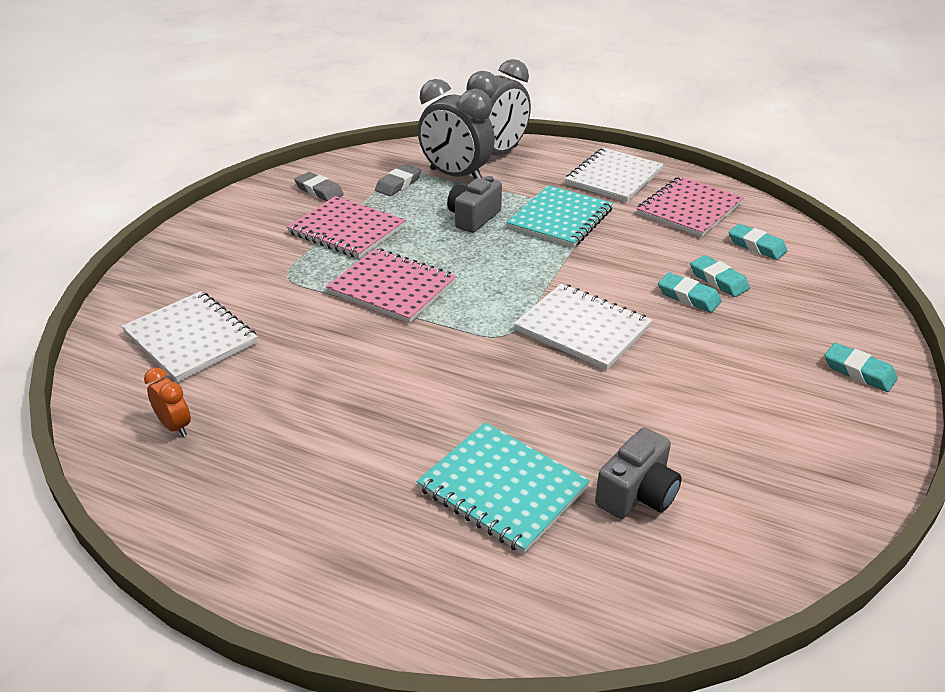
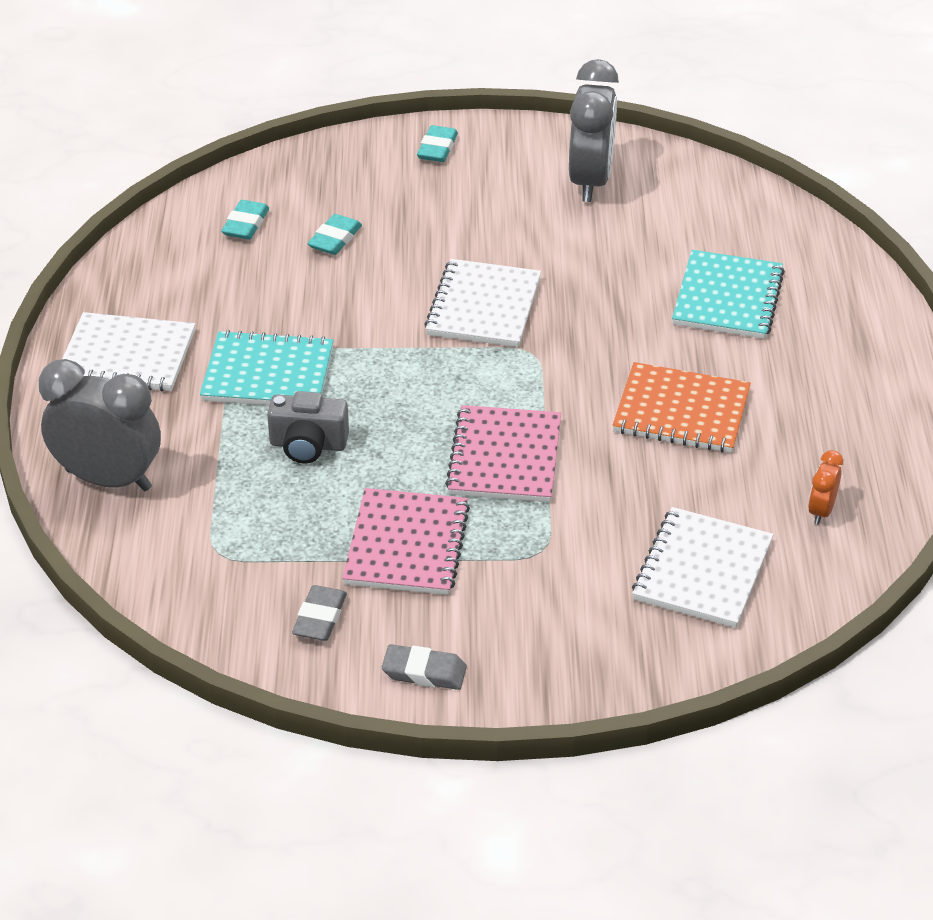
camera: 115 degrees left, 5 degrees up
(365, 392) = (681, 411): none -> orange notebook
(398, 184) = (255, 545): grey eraser -> grey eraser (424, 672)
(456, 176) = (200, 498): grey clock -> grey clock (590, 181)
(637, 494) = (677, 234): grey camera -> none
(688, 297) = (380, 253): turquoise eraser -> none
(689, 209) = (184, 282): pink notebook -> none

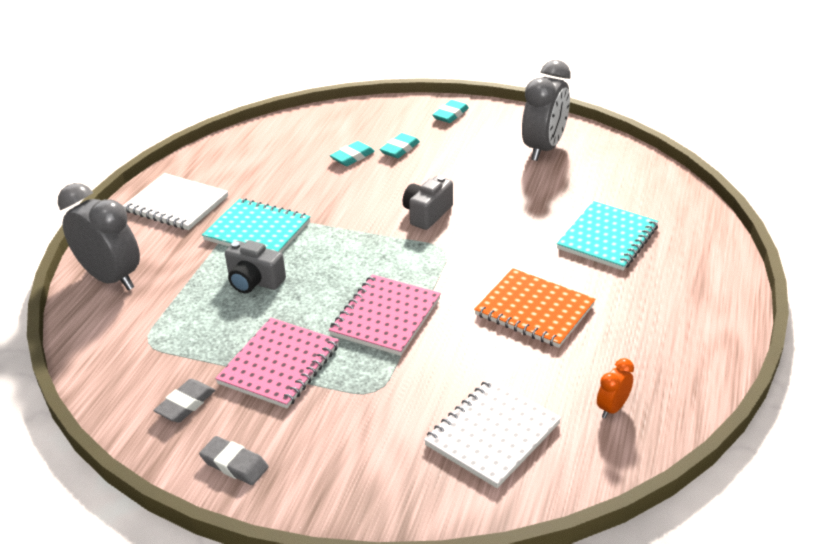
camera: 20 degrees right, 5 degrees down
(245, 224) = (301, 140): turquoise eraser -> turquoise eraser (399, 149)
(483, 306) = (427, 214): white notebook -> grey camera

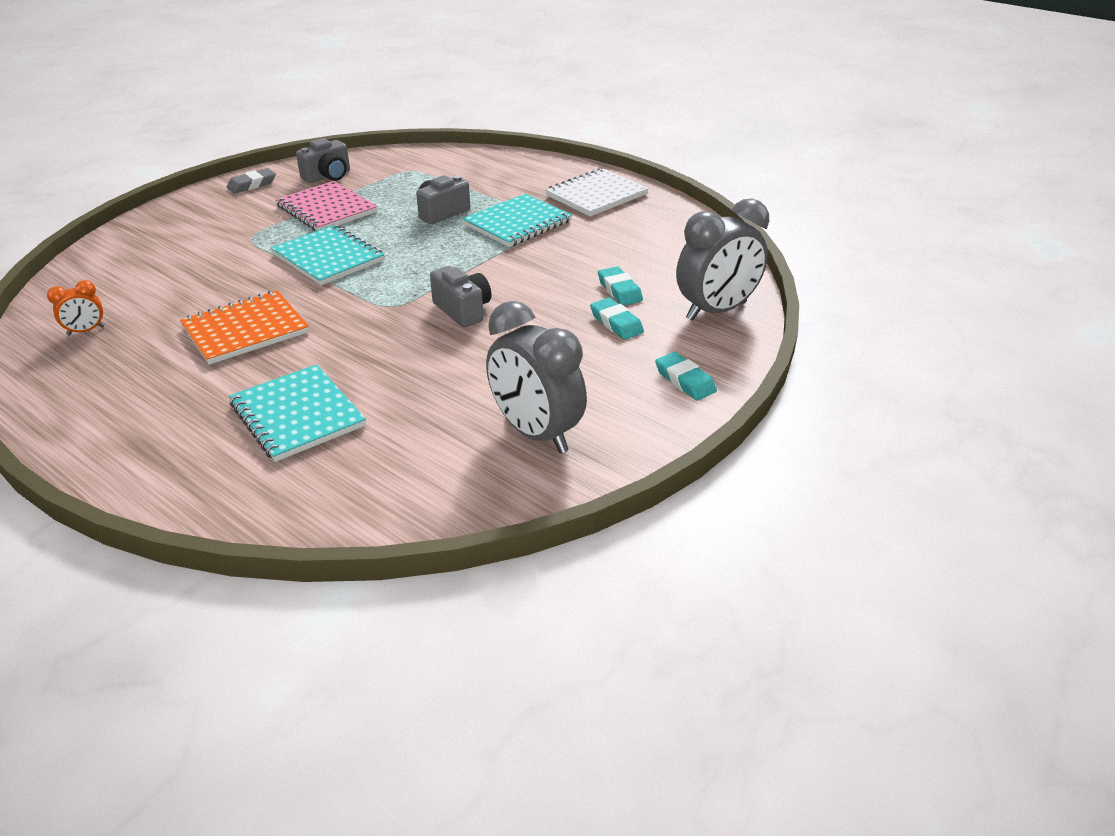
camera: 110 degrees right, 0 degrees up
(111, 278) = (505, 164): grey clock -> grey clock (716, 311)
(185, 404) = (328, 176): grey eraser -> grey camera
(385, 317) = (328, 257): pink notebook -> turquoise notebook
(492, 434) = (143, 272): white notebook -> none
(612, 408) = (86, 331): orange clock -> orange clock turned 90 degrees clockwise

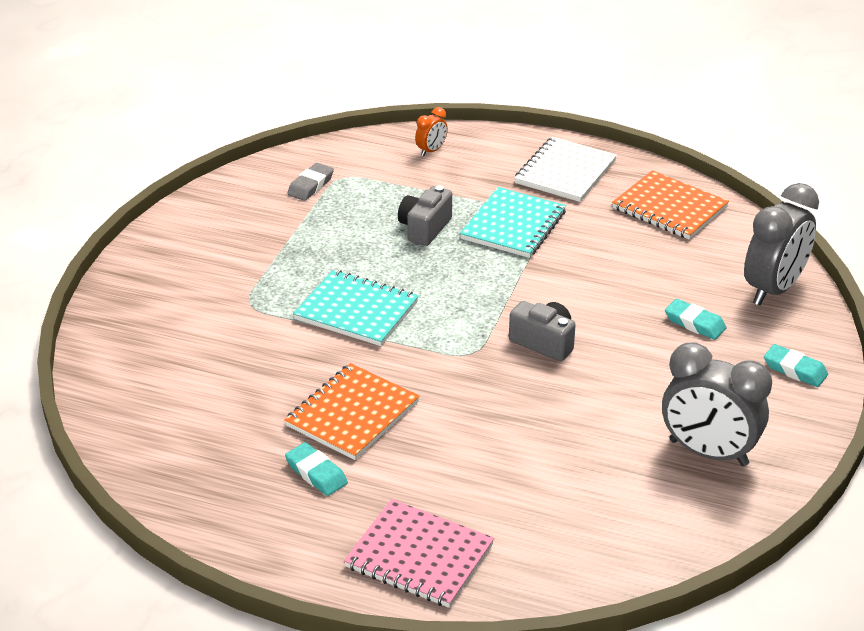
camera: 20 degrees left, 0 degrees up
(86, 331) = (189, 454): orange clock -> orange clock (431, 151)
(252, 185) = (181, 233): grey eraser -> grey eraser (311, 185)
(297, 415) = (487, 489): turquoise notebook -> none
(326, 209) = (297, 249): pink notebook -> pink notebook (419, 556)
(328, 176) = (257, 204): grey camera -> none
(619, 290) = (671, 286): turquoise eraser -> turquoise eraser (316, 473)
(667, 234) = (669, 208): none -> orange notebook

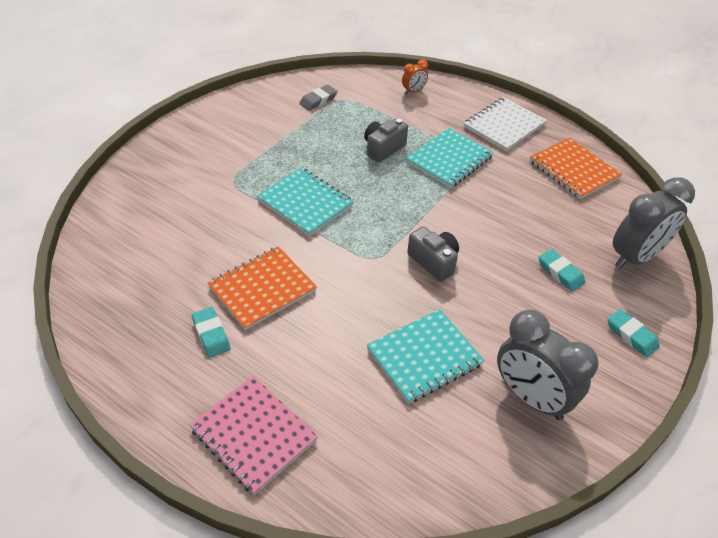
camera: 15 degrees right, 10 degrees up
(575, 440) = (424, 357): none -> turquoise notebook

